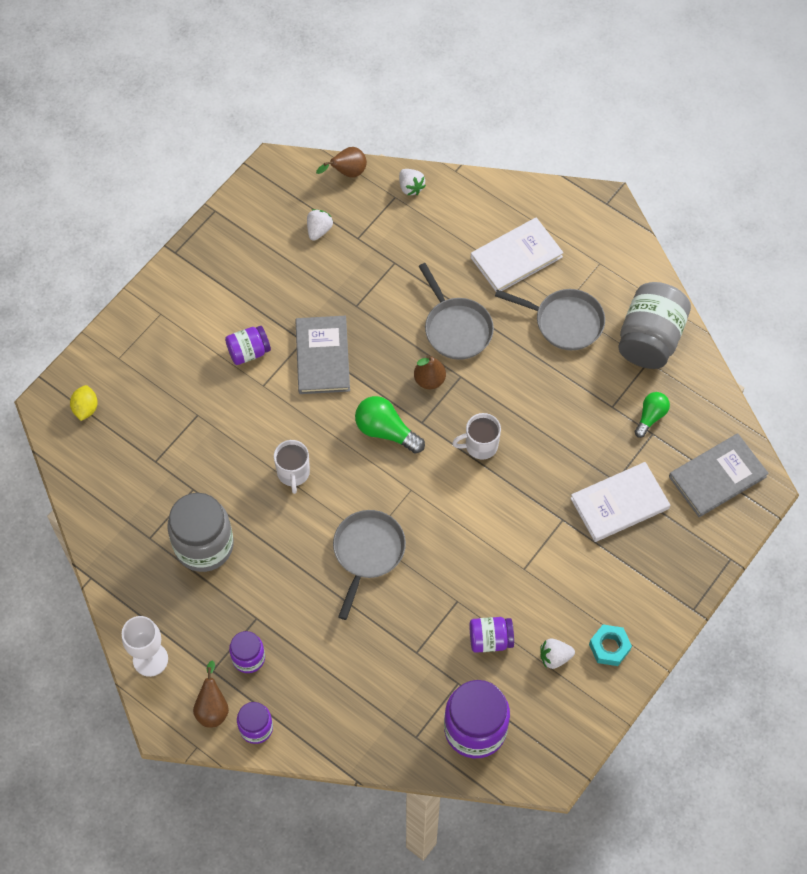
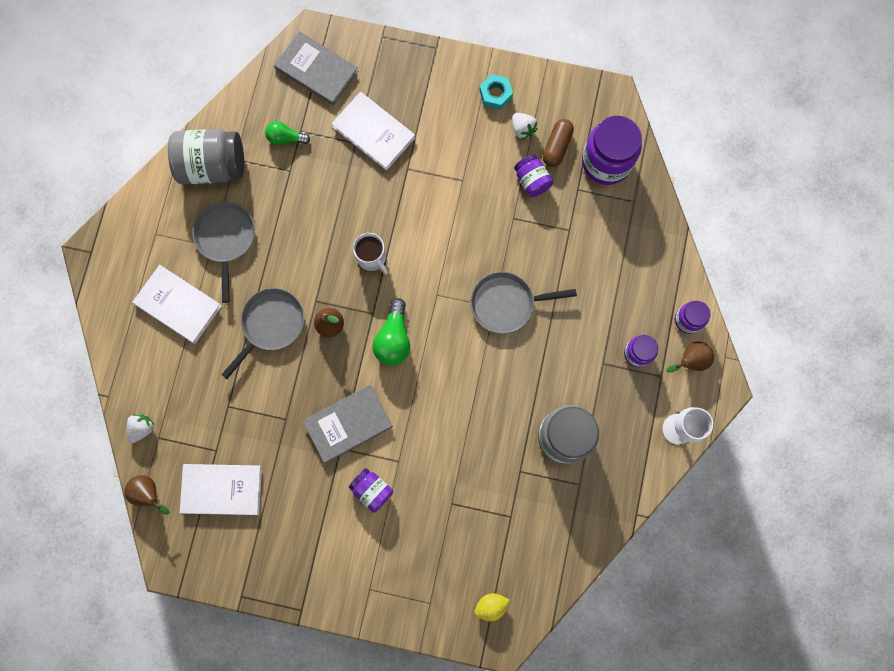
camera: 115 degrees left, 15 degrees up
(293, 473) = (467, 395): white mug -> none
(319, 230) = (222, 489): white strawberry -> white book
(518, 684) = (557, 146): none -> brown capsule

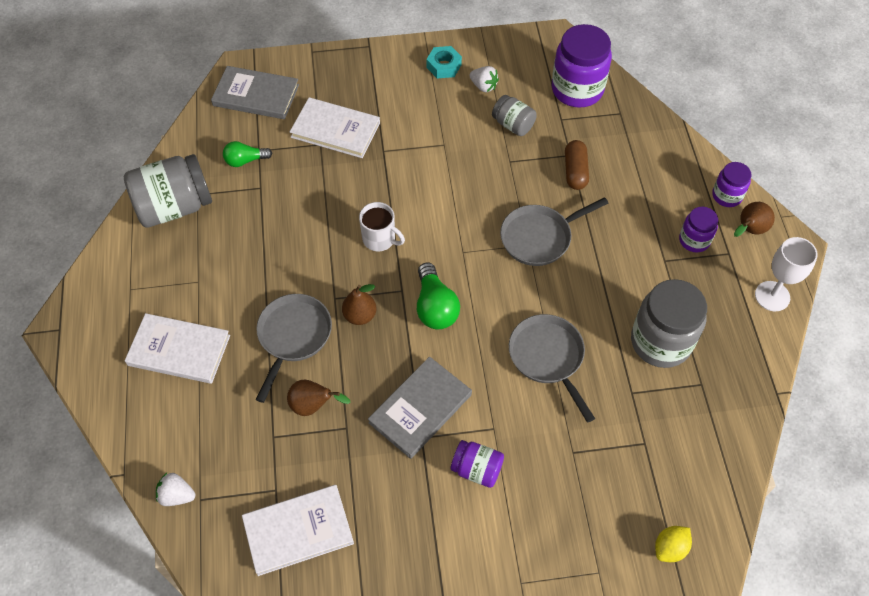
camera: 20 degrees left, 20 degrees down
(142, 428) = (177, 495): white strawberry -> white strawberry turned 90 degrees counterclockwise
(149, 493) = (209, 567): brown pear -> brown pear (313, 406)
(226, 239) = (212, 270): grey pan -> grey pan (548, 358)
(532, 181) = (513, 125): purple jar -> grey jar
(557, 146) = (523, 91): brown capsule -> brown capsule (575, 171)

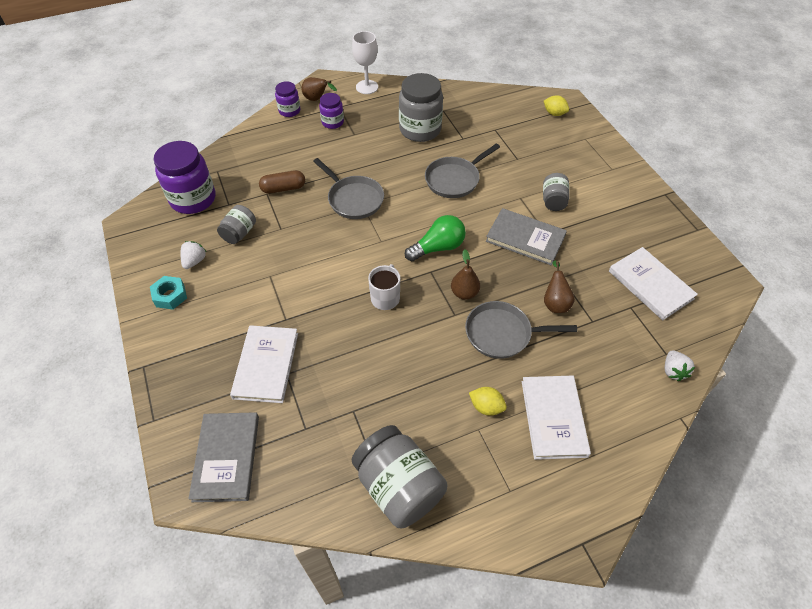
camera: 105 degrees left, 5 degrees down
(217, 295) = (486, 407): none -> yellow lemon
(245, 160) = (321, 437): green light bulb -> none
(476, 469) = (553, 201): purple jar -> grey jar

